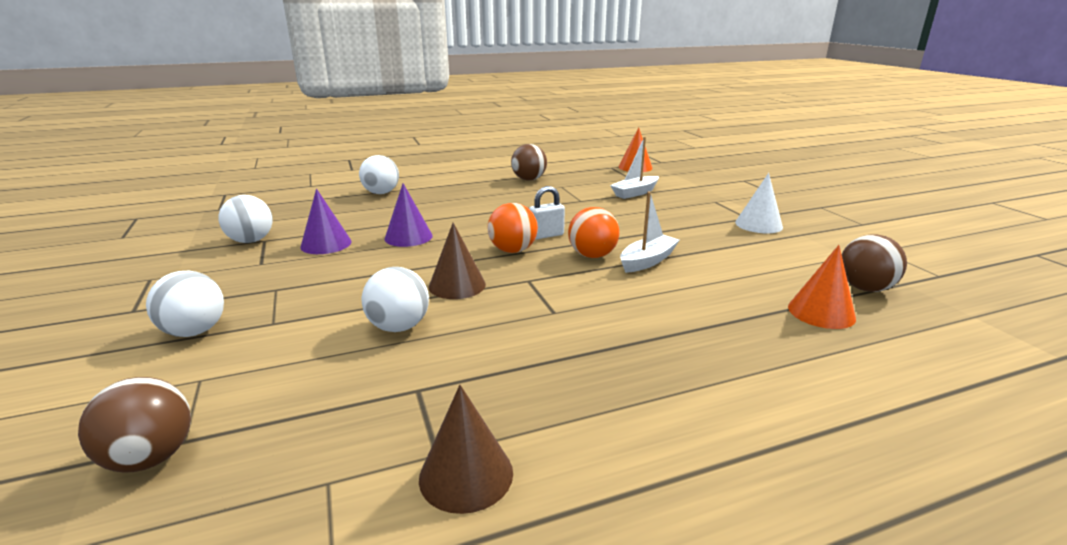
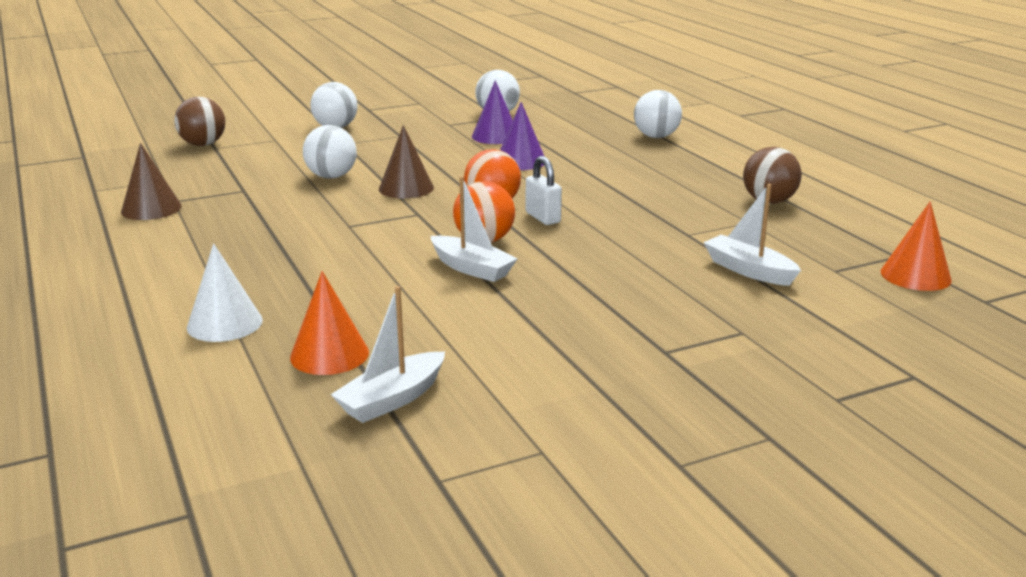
camera: 85 degrees right, 0 degrees up
(758, 224) = (632, 356): white cone -> white cone (224, 323)
(865, 288) = (392, 399): brown ball -> white boat

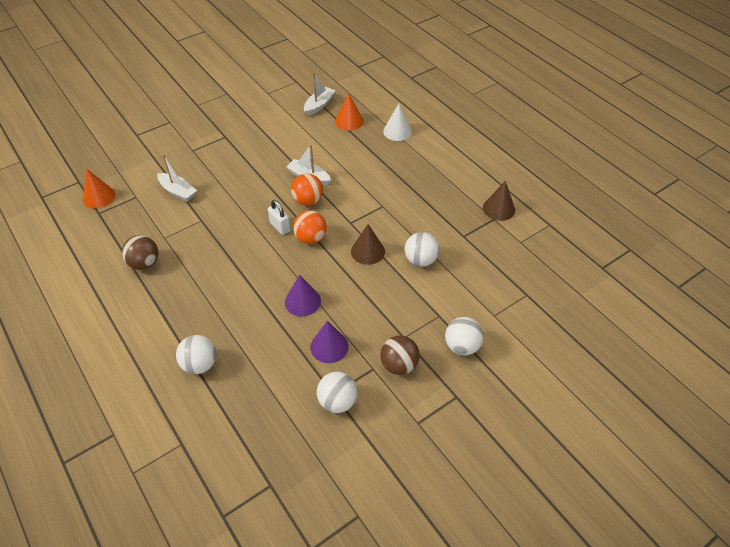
camera: 170 degrees right, 25 degrees up
(203, 144) = (539, 298): brown ball -> brown ball (399, 365)

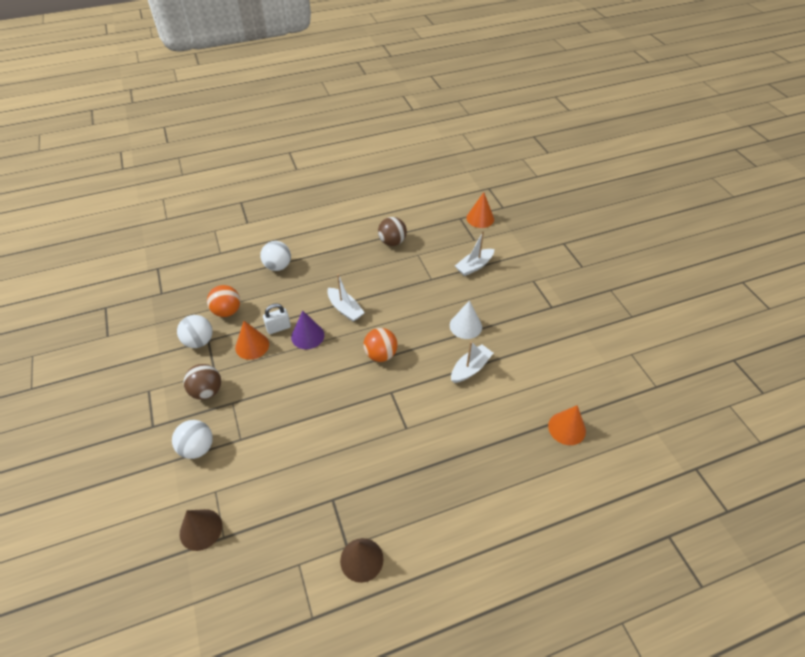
camera: 105 degrees right, 0 degrees up
(280, 227) = (404, 333): white padlock -> white padlock (278, 328)
(308, 200) = (434, 361): orange ball -> orange ball (227, 311)
(319, 105) = (602, 402): white boat -> white boat (345, 309)
(329, 346) = (252, 346): purple cone -> orange cone
(367, 251) = (346, 398): brown cone -> brown cone (201, 529)
(397, 131) = (538, 480): white cone -> white cone (465, 326)
(420, 260) = (315, 443): white ball -> none

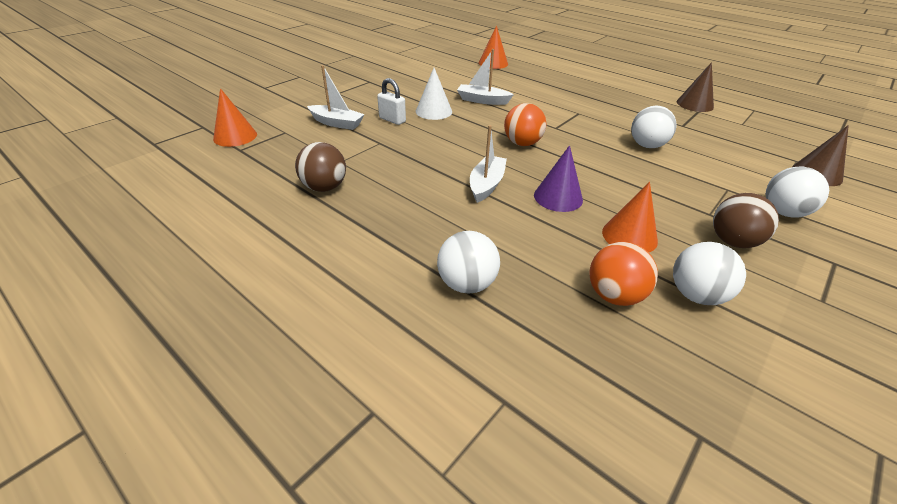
camera: 120 degrees left, 10 degrees down
(278, 328) = (576, 226): white padlock -> white padlock (392, 120)
(323, 436) = (647, 145): none -> white ball

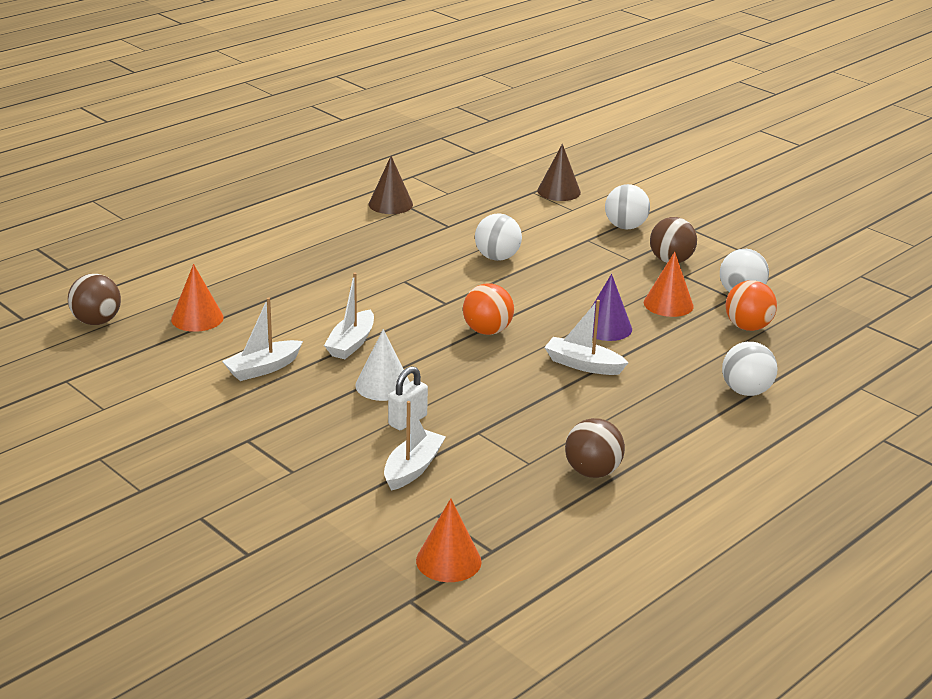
camera: 85 degrees left, 10 degrees down
(444, 80) = (263, 368): none -> white boat
(478, 45) = (96, 321): none -> brown ball

